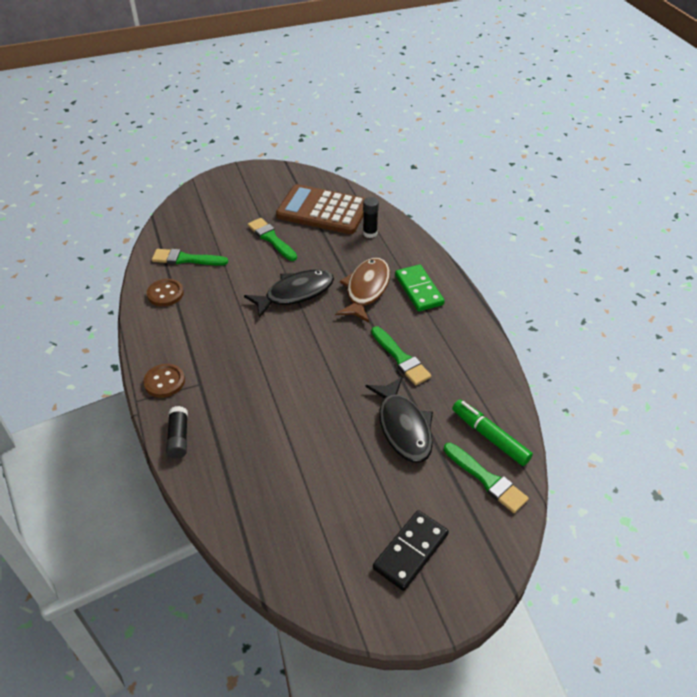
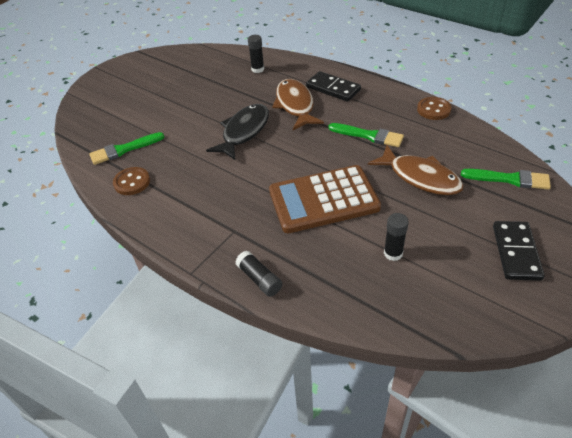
camera: 30 degrees left, 0 degrees up
(164, 382) = (201, 245): brown button -> brown button (433, 110)
(271, 239) = (183, 104): green brush -> none
(303, 483) = (393, 253): none -> black glue stick
(323, 210) = (205, 70): brown calculator -> brown calculator (323, 200)
(403, 427) = (420, 177): black fish -> brown fish
(419, 290) = (333, 88): green domino -> black domino
(489, 437) = (481, 153): green marker -> none

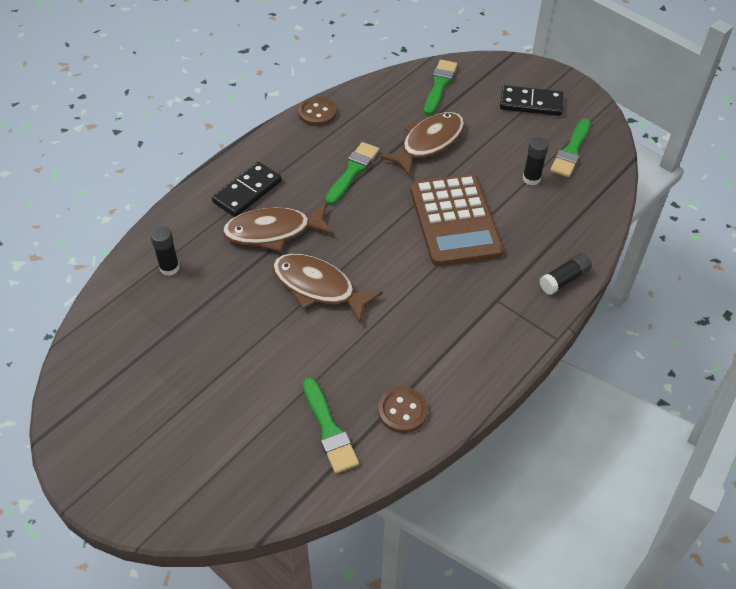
camera: 90 degrees left, 5 degrees up
(244, 132) = (318, 287): black fish -> brown fish
(448, 288) = (571, 151): none -> green brush

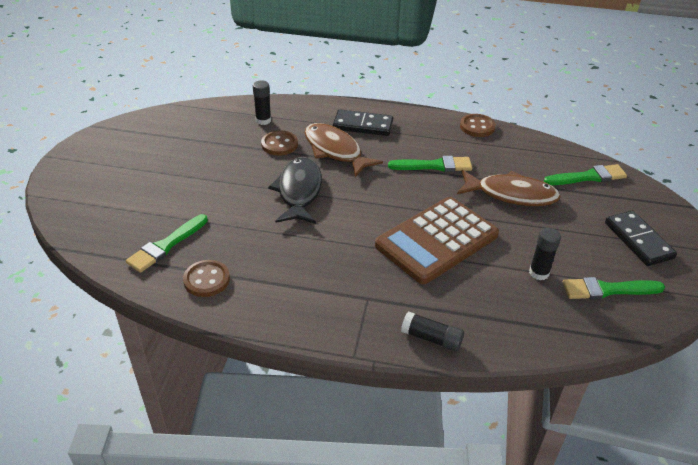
camera: 60 degrees right, 10 degrees down
(226, 271) = (279, 144): none -> brown button
(318, 287) = (299, 191): brown fish -> black fish

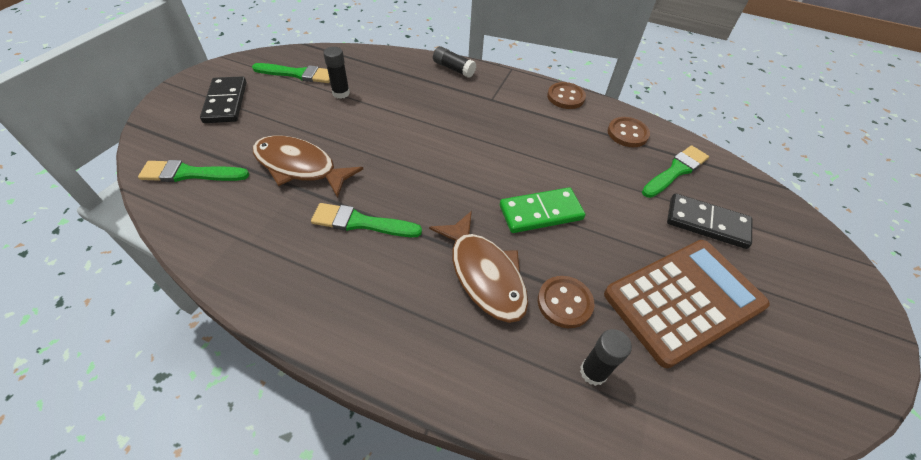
camera: 170 degrees left, 10 degrees up
(299, 191) = (541, 213): black fish -> green domino
(363, 125) = (427, 325): black domino -> black domino (707, 223)
(436, 240) = (411, 133): brown calculator -> brown calculator (683, 300)
(477, 127) = (250, 287): brown button -> brown button (565, 97)

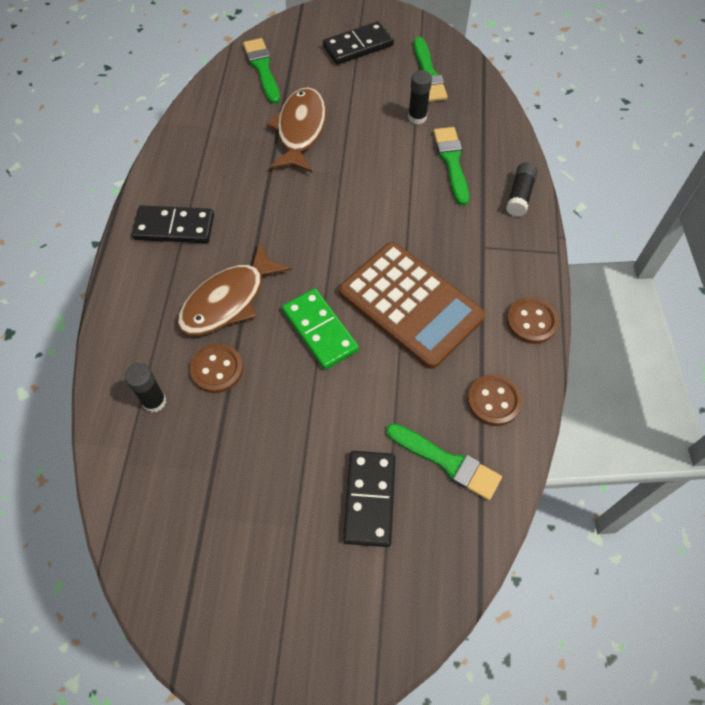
camera: 75 degrees right, 10 degrees up
(361, 223) = (253, 196): green brush -> green brush (451, 162)
(364, 303) = (174, 227): none -> black domino
(683, 300) = (251, 475): brown calculator -> brown calculator (410, 305)

